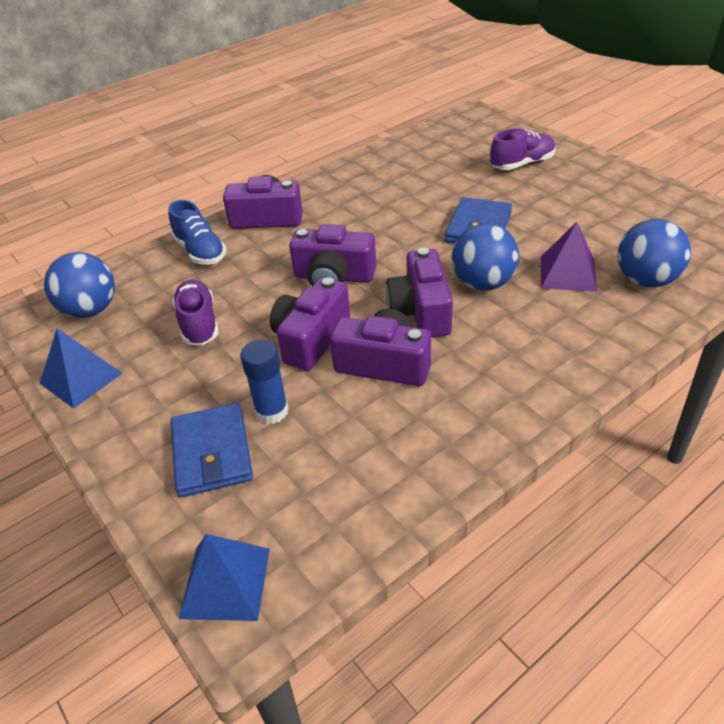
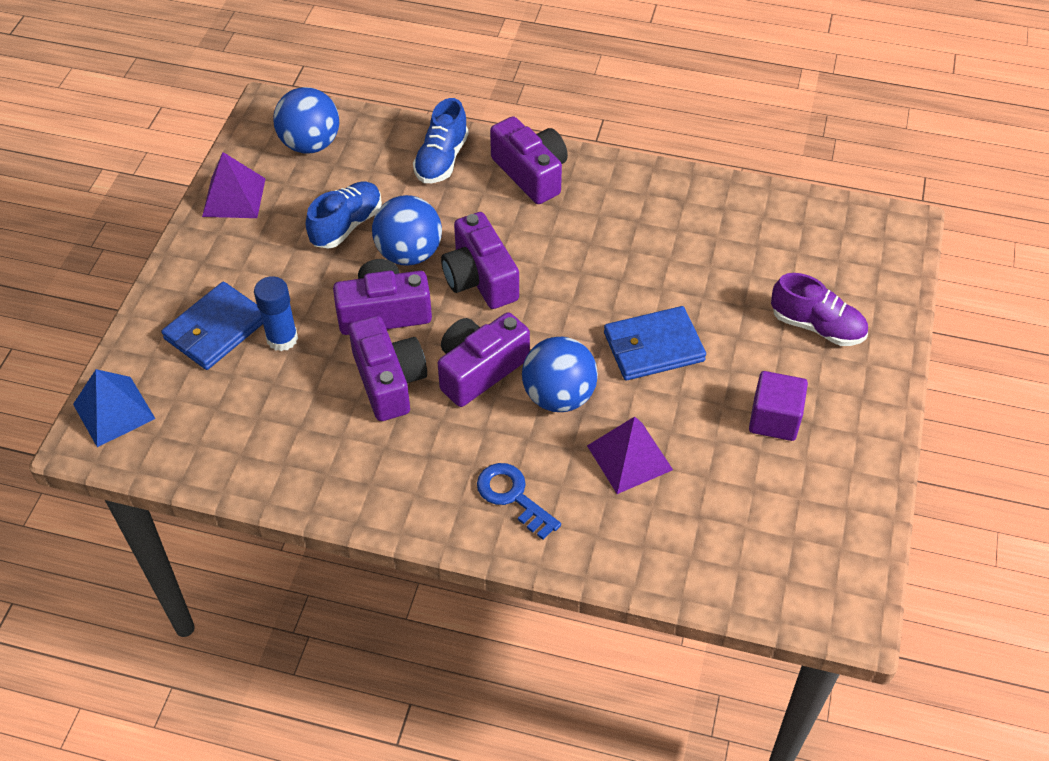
camera: 50 degrees right, 10 degrees up
(81, 378) = (234, 197): blue pyramid -> purple pyramid
(199, 324) = (346, 225): purple shoe -> blue shoe
(561, 342) = (513, 496): none -> blue key
(583, 205) = (774, 419): none -> purple cube
(646, 280) = (669, 529): blue ball -> blue ball (409, 253)

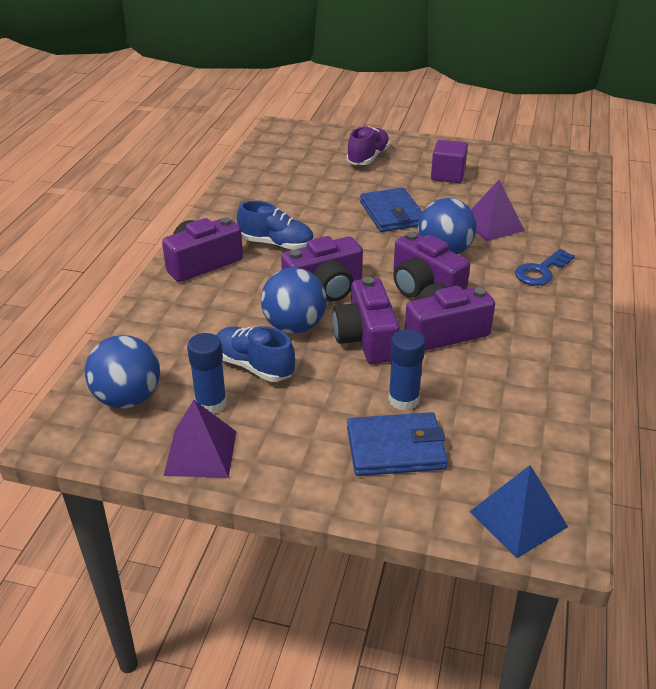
camera: 90 degrees left, 15 degrees down
(216, 329) = (396, 448): blue wallet -> blue wallet turned 45 degrees counterclockwise
(296, 199) = (211, 403): none -> blue glue stick
(441, 160) = (173, 311): blue shoe -> blue shoe (277, 244)

